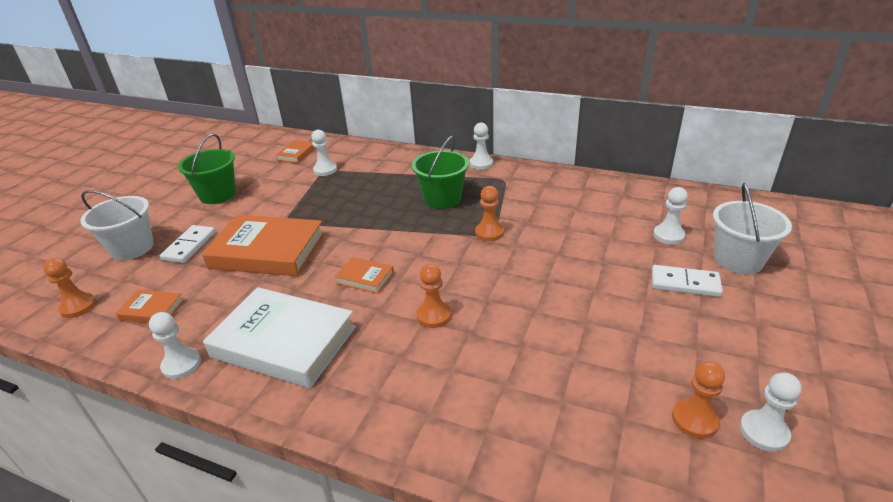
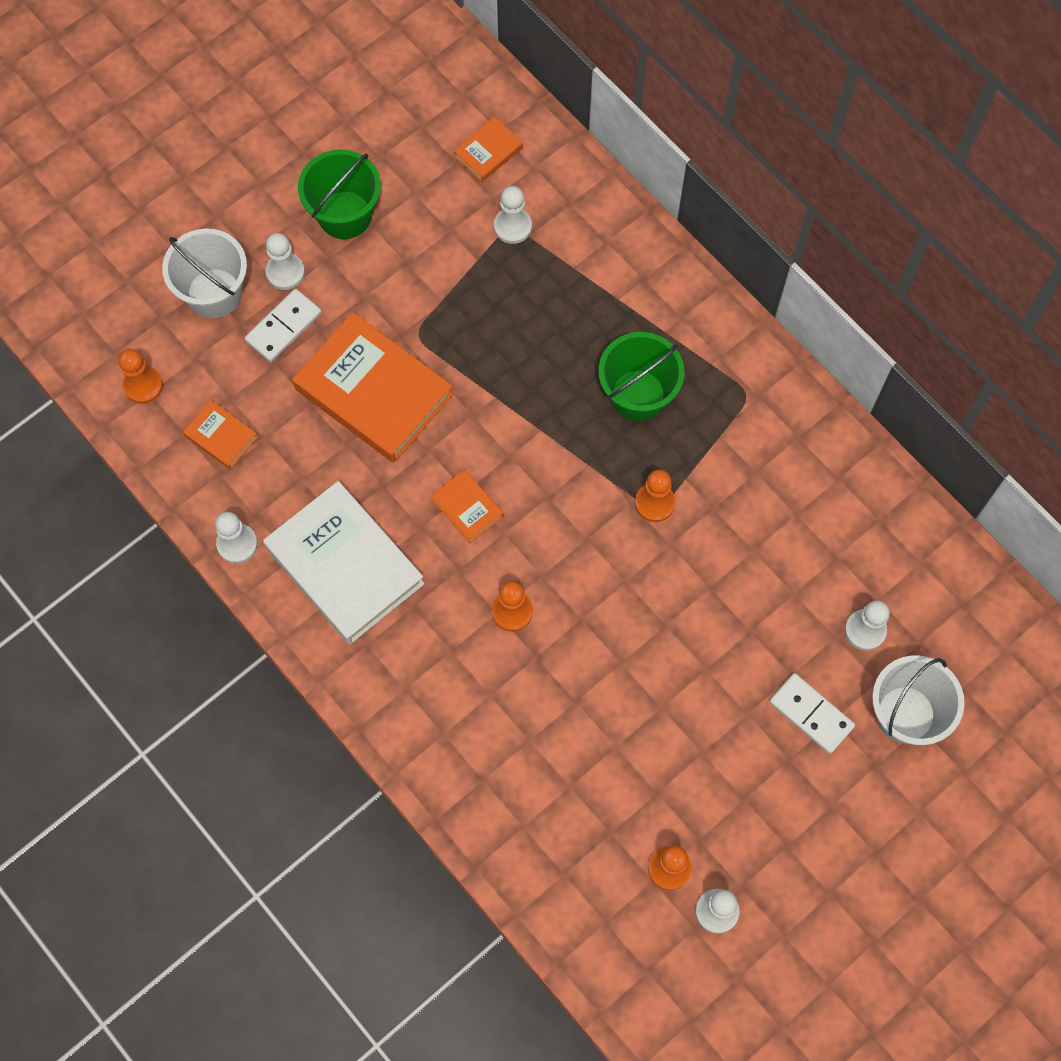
camera: 25 degrees right, 35 degrees up
(481, 163) = (741, 334): white pawn -> white pawn (285, 272)

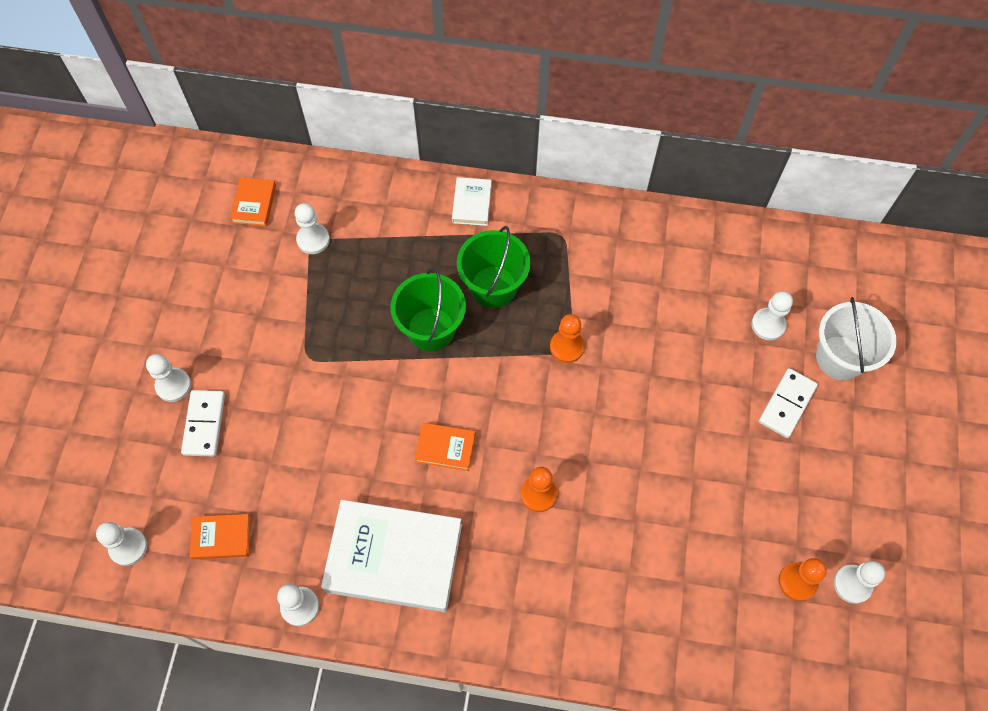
camera: 40 degrees left, 5 degrees down
(143, 385) = (128, 547): orange pawn -> white pawn
(214, 293) = (130, 439): white bucket -> none
(345, 215) = (185, 315): green bucket -> green bucket (431, 329)
(373, 392) = (310, 420): orange book -> none
(688, 300) = (471, 203): none -> white book
(811, 714) = (786, 404): white domino -> white domino turned 60 degrees counterclockwise

